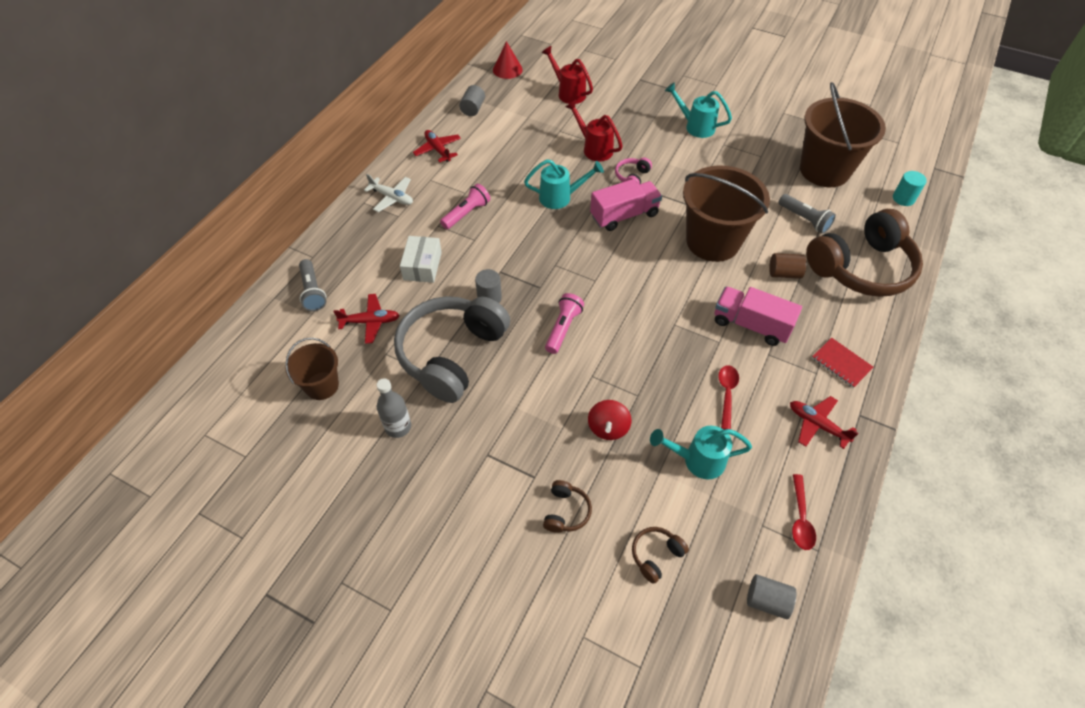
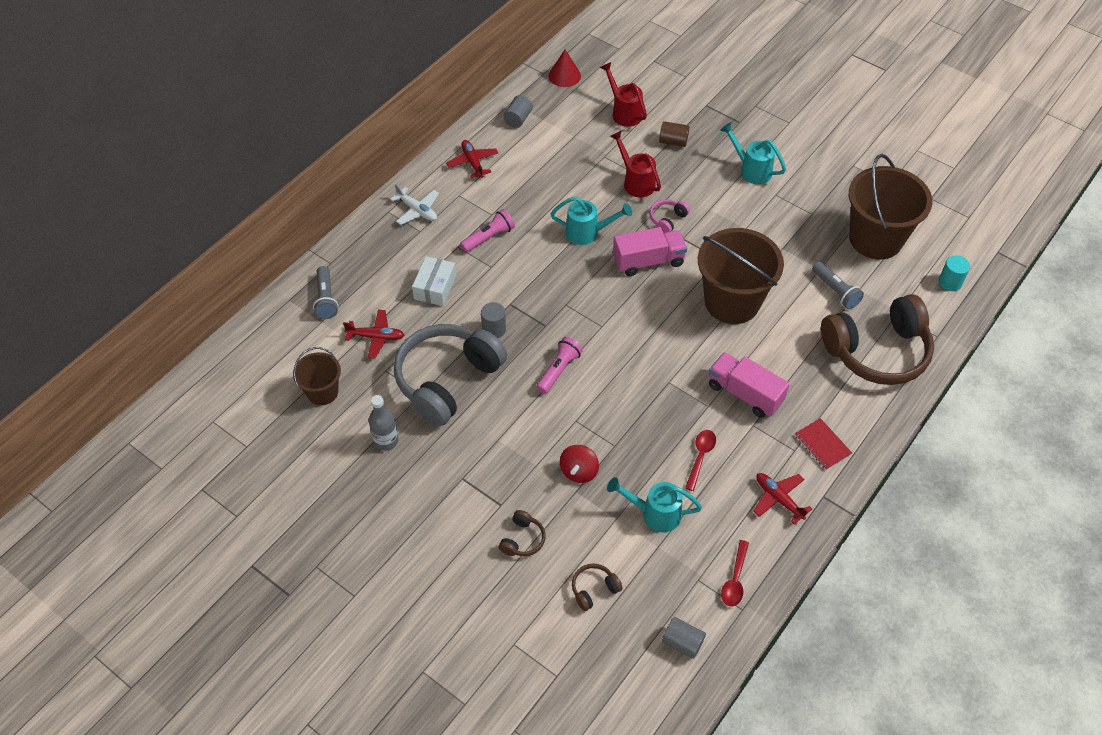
camera: 10 degrees right, 0 degrees up
(784, 273) = (795, 346): brown cylinder -> brown cylinder (673, 141)

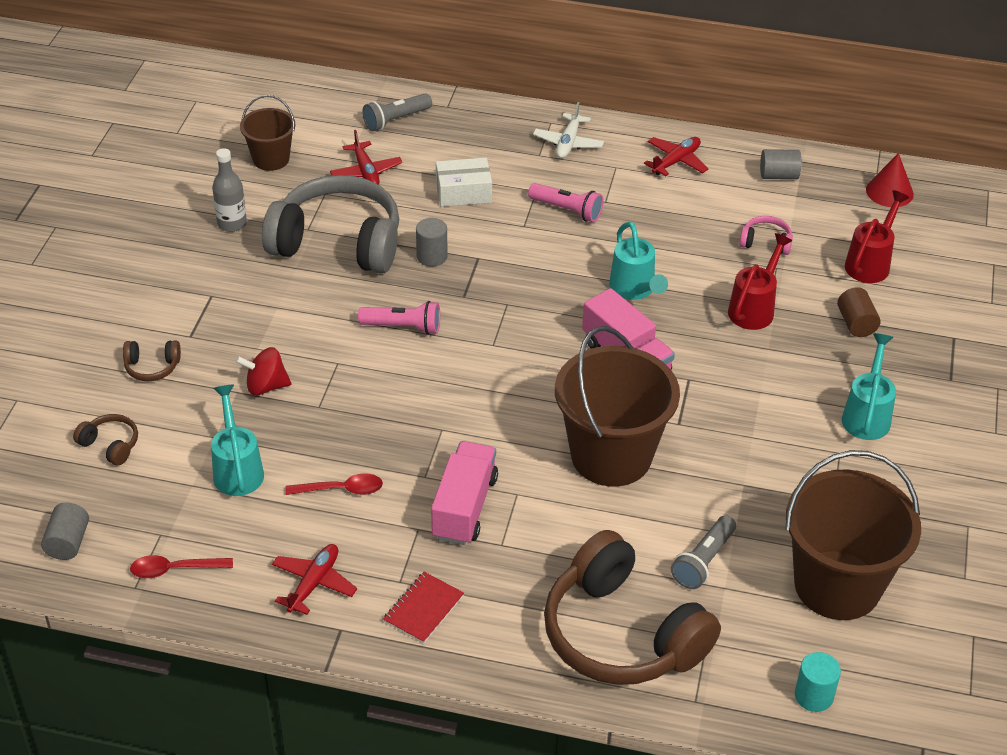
camera: 65 degrees right, 10 degrees down
(667, 219) = (710, 356): pink headphones -> pink headphones (766, 242)

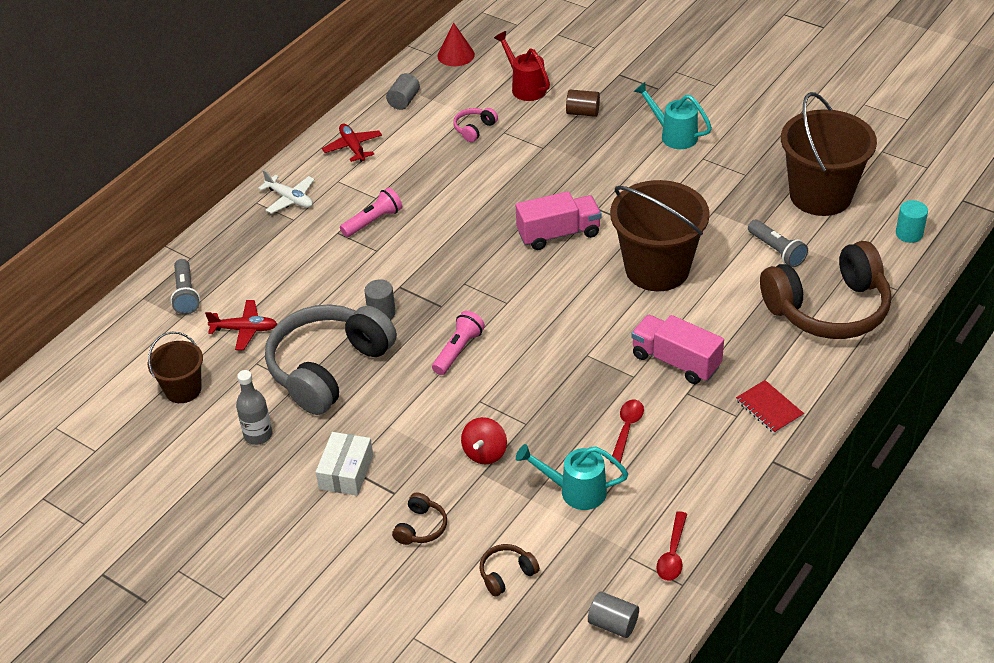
camera: 65 degrees left, 0 degrees up
(313, 583) = (720, 467): red plane -> none
(463, 192) = (312, 275): white box -> white box (346, 472)
(634, 290) = (487, 209): turquoise watering can -> none
(754, 308) = (541, 155): red watering can -> none

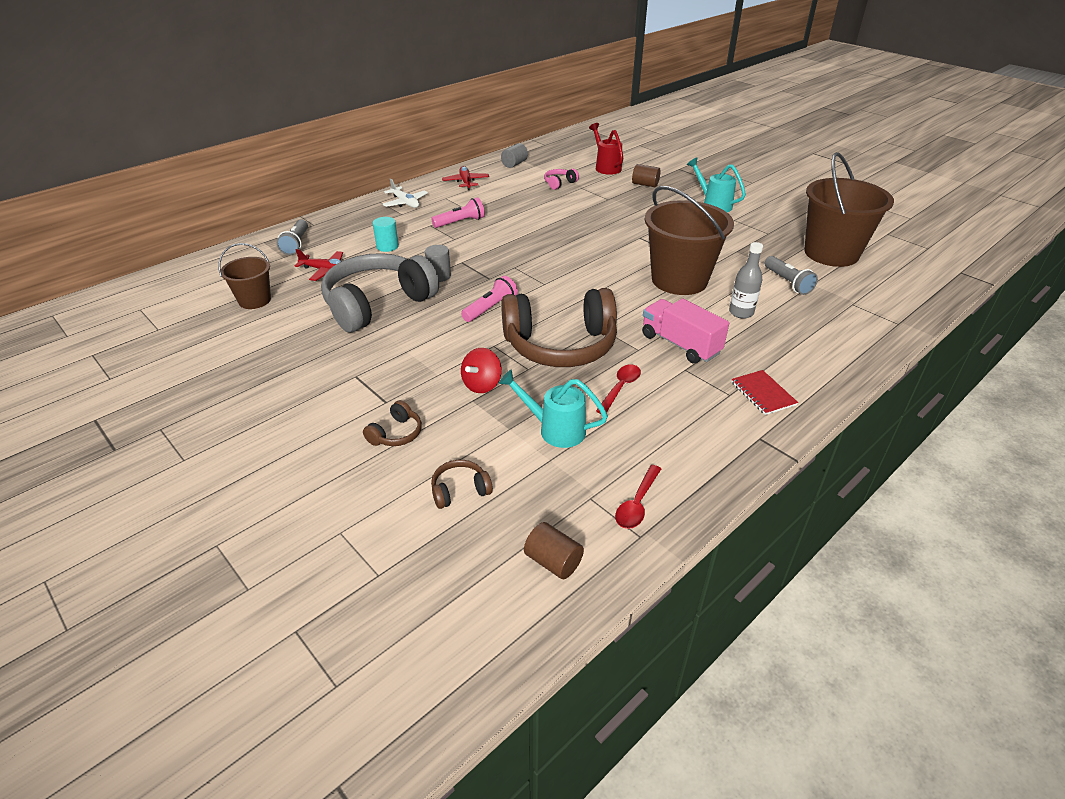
camera: 10 degrees right, 5 degrees down
(258, 435) = (294, 340): grey bottle -> grey bottle (741, 312)
(346, 472) = (352, 378): white box -> none
(456, 55) = (562, 147): red cone -> none
(558, 234) = (603, 248): pink truck -> none
(613, 624) = (553, 561): grey cylinder -> brown cylinder
(828, 309) = (830, 328): brown headphones -> brown headphones (560, 345)
(909, 234) = (910, 287): turquoise cylinder -> turquoise cylinder (387, 246)

